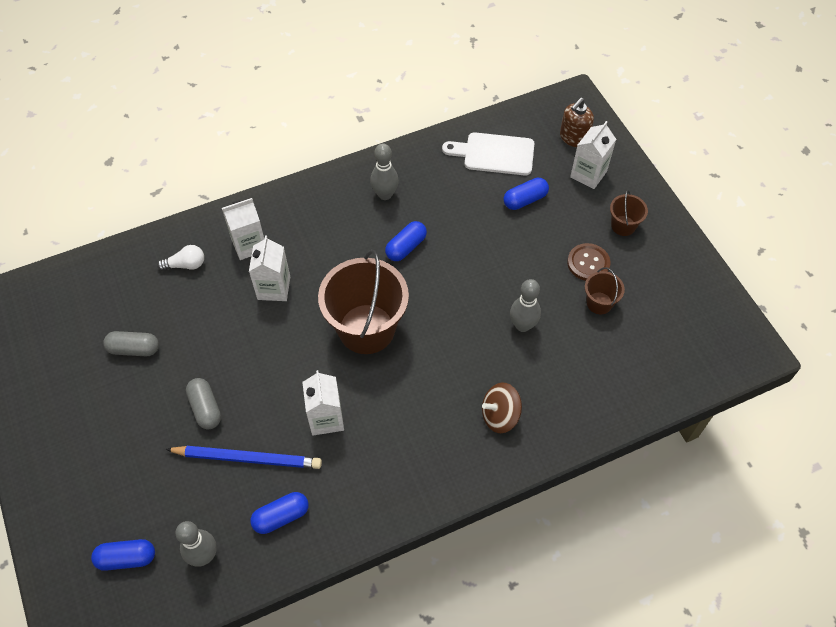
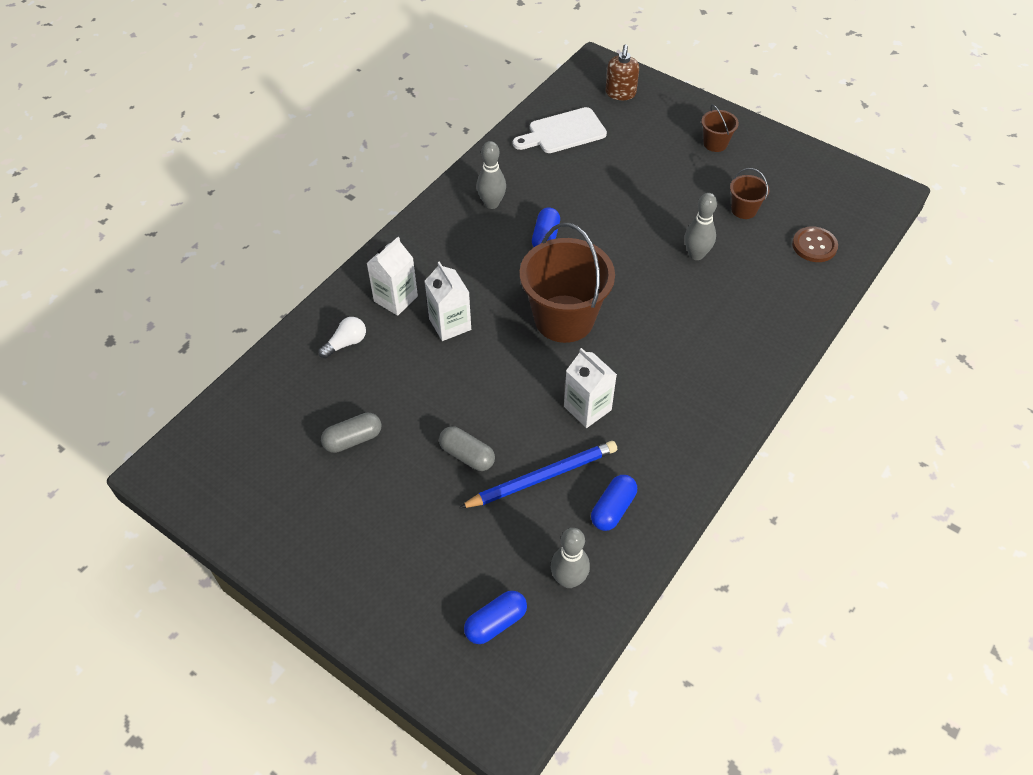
camera: 30 degrees left, 5 degrees down
(500, 415) = (734, 332): brown spinning top -> none
(525, 200) = (618, 157): blue capsule -> none
(588, 174) = (655, 116): white carton -> none
(588, 263) = (710, 183): brown button -> brown button (814, 245)

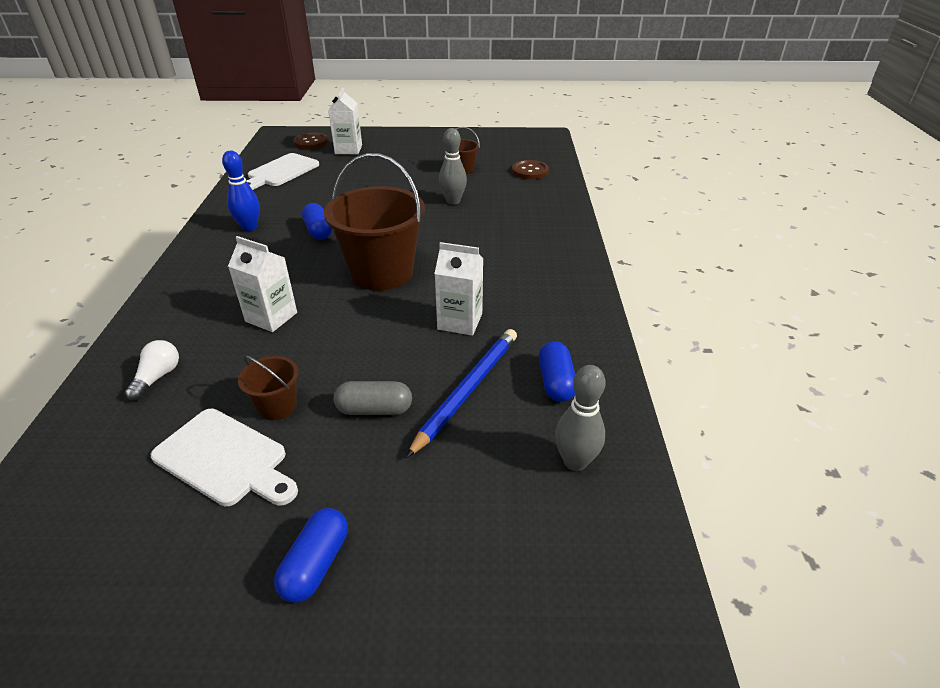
camera: 35 degrees left, 15 degrees down
(353, 439) = (225, 459): grey capsule -> white cutting board
(395, 299) = (195, 321): white carton -> white carton (348, 149)
(491, 203) = (249, 227): grey bowling pin -> blue bowling pin
(495, 622) = (543, 549): blue capsule -> blue capsule (316, 564)
(620, 93) = (311, 142): brown soap dispenser -> brown button
(715, 143) = (407, 146): brown bucket -> brown bucket (277, 406)

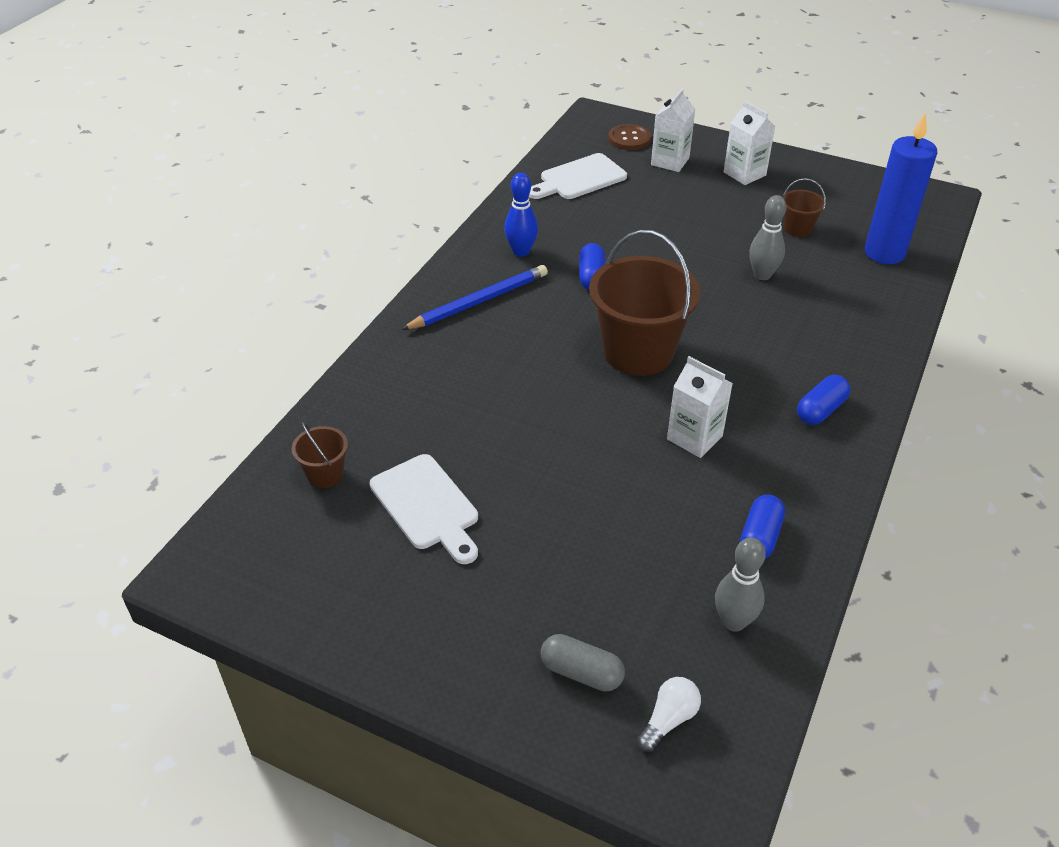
camera: 25 degrees right, 5 degrees up
(158, 377) = (391, 407): white light bulb -> white light bulb (668, 719)
(271, 317) = (509, 373): white carton -> white carton (744, 174)
(277, 406) = (485, 471): brown bucket -> brown bucket (325, 474)
(316, 564) = (471, 622): blue capsule -> blue capsule (820, 410)
(374, 409) = (570, 505): grey capsule -> grey capsule (581, 672)
(467, 390) = (665, 515): blue pencil -> blue pencil (478, 301)
(530, 171) = (884, 253): brown button -> blue candle

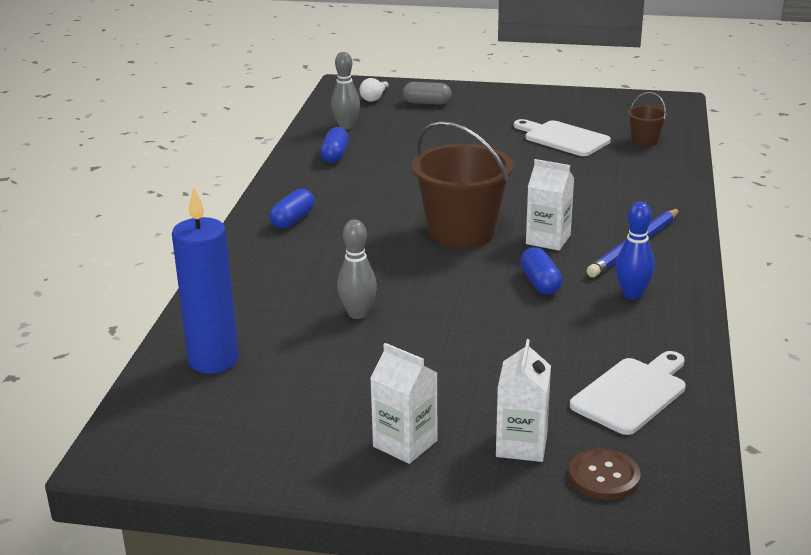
camera: 165 degrees right, 15 degrees down
(694, 437) = (393, 191): white carton -> white carton (548, 239)
(797, 229) = (321, 373): brown bucket -> none

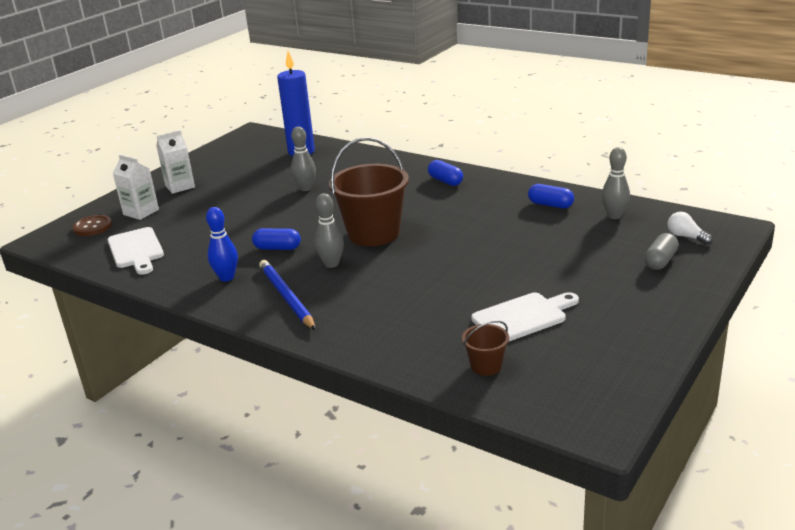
camera: 115 degrees right, 0 degrees up
(548, 239) = (331, 264): white carton -> grey bowling pin

